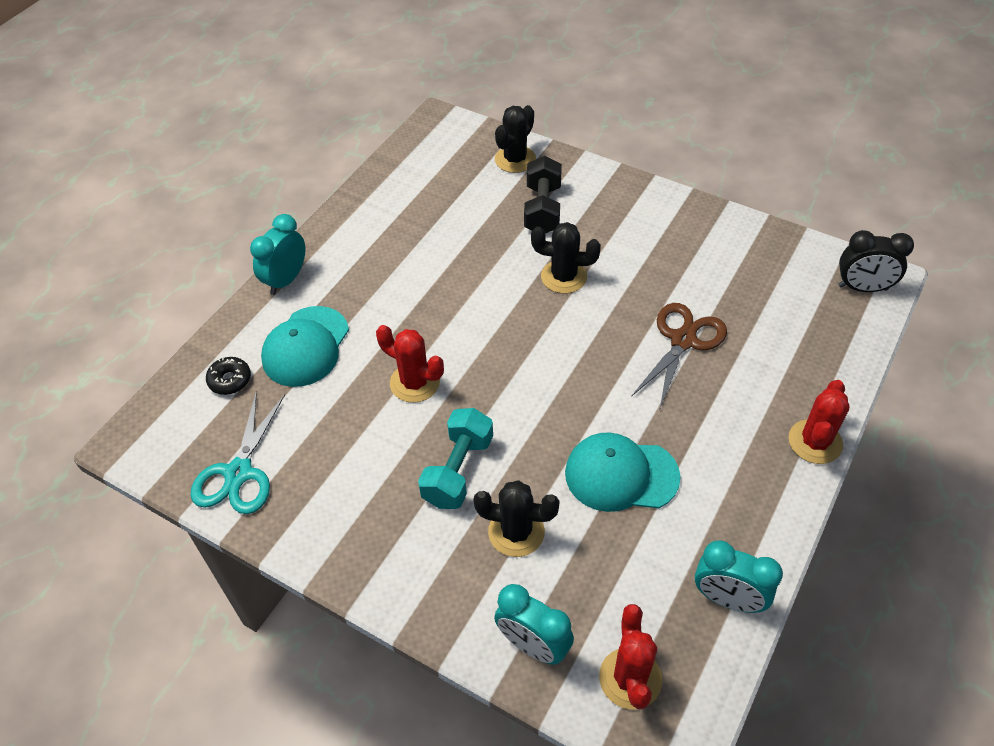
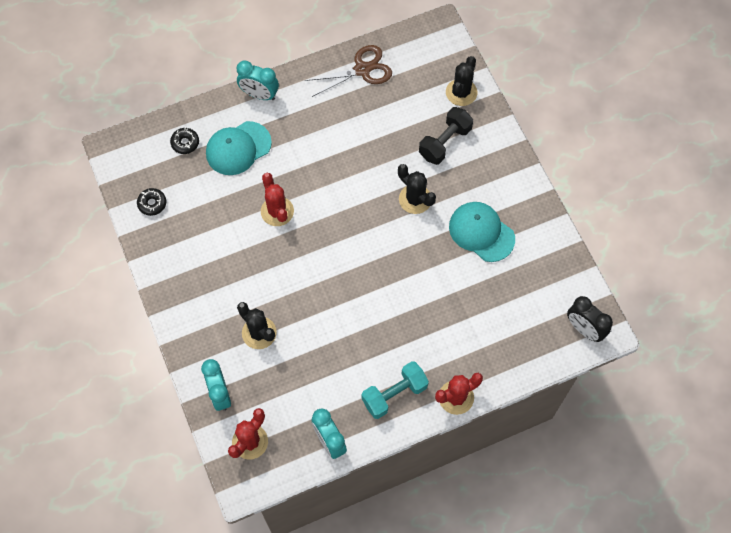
camera: 35 degrees right, 15 degrees up
(239, 473) = (152, 204): turquoise scissors -> black donut
(286, 280) = (259, 95): turquoise clock -> turquoise clock turned 135 degrees counterclockwise
(458, 470) = (258, 279): turquoise dumbbell -> turquoise dumbbell (394, 394)
(515, 159) = (461, 92): black cactus -> black cactus turned 45 degrees counterclockwise
(621, 475) = (337, 341): turquoise cap -> turquoise cap (481, 232)
(683, 340) = (444, 288): brown scissors -> brown scissors (362, 70)

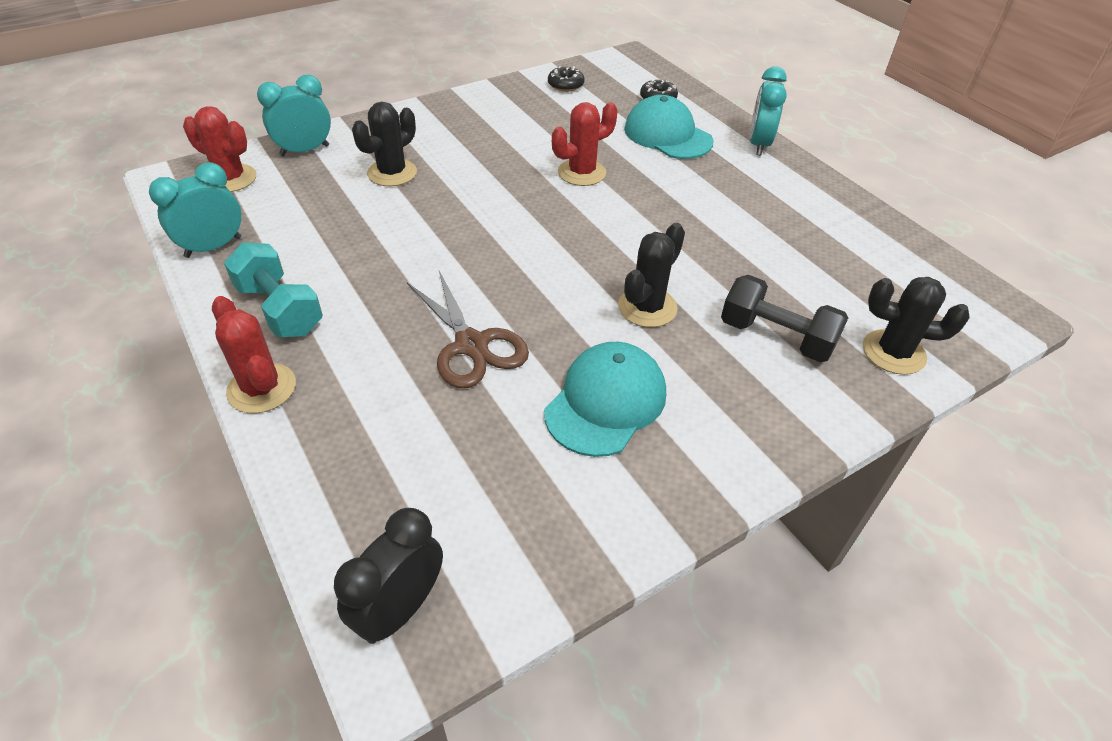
camera: 80 degrees right, 20 degrees down
(362, 70) = (860, 231): brown scissors -> brown scissors (471, 345)

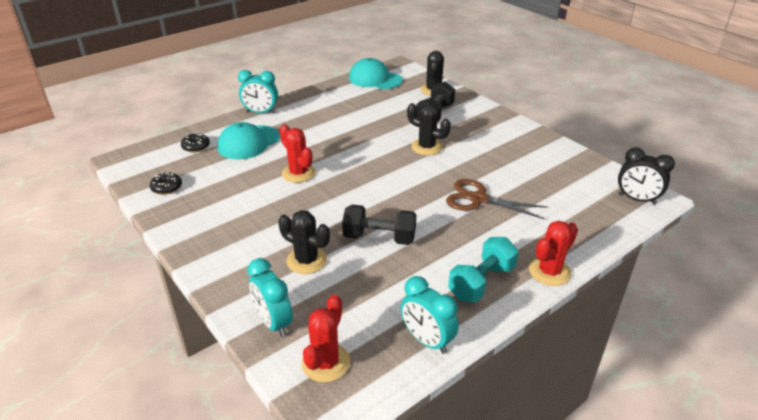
camera: 95 degrees left, 10 degrees down
(412, 230) = (379, 238): none -> black dumbbell
(471, 345) = (478, 199): brown scissors -> brown scissors turned 120 degrees counterclockwise
(606, 402) = (498, 156): turquoise cap -> turquoise cap (375, 79)

